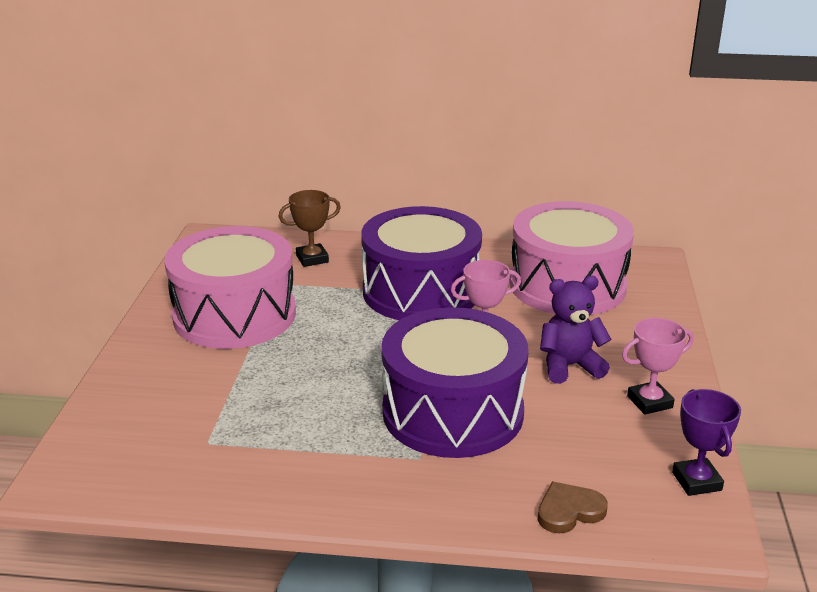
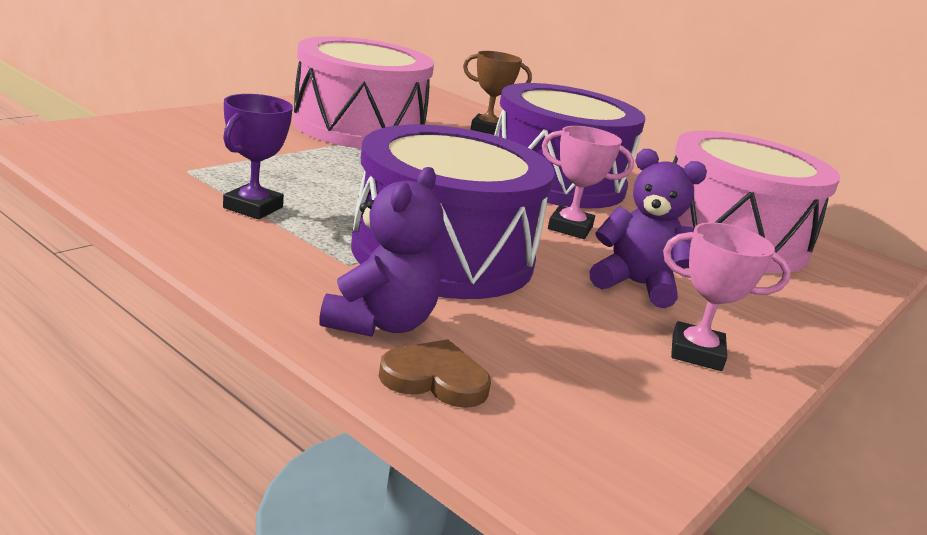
camera: 30 degrees right, 5 degrees down
(497, 492) = (380, 323): none -> purple teddy bear
(696, 481) = (653, 445): purple trophy -> purple trophy (253, 207)

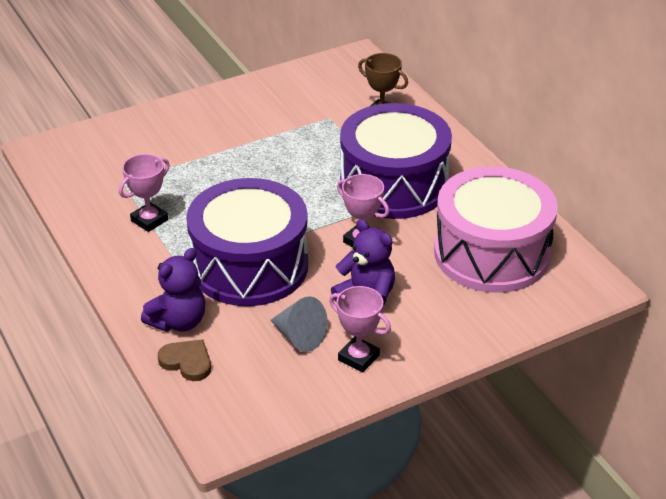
camera: 25 degrees right, 15 degrees up
(253, 207) = (149, 220): purple trophy -> pink trophy
(359, 127) = (269, 120): pink drum -> none
(587, 332) = (299, 336): none -> grey cone

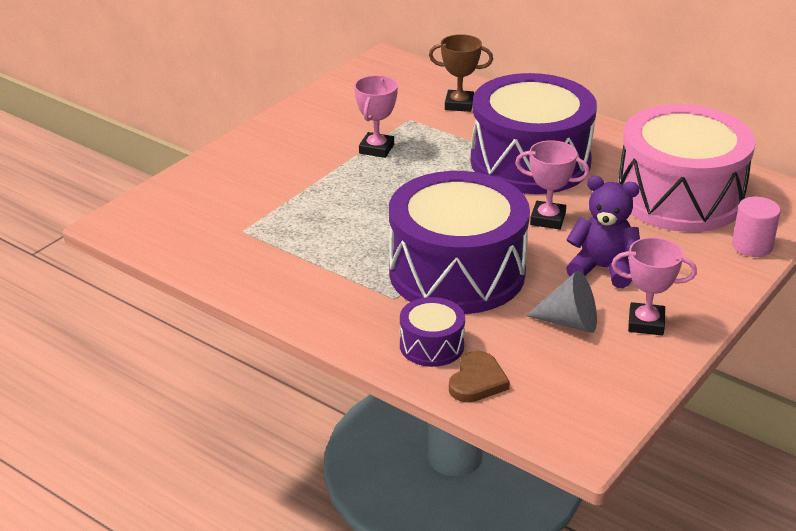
camera: 25 degrees left, 5 degrees down
(149, 220) = (308, 259): pink trophy -> pink trophy (376, 149)
(178, 322) = (431, 345): purple teddy bear -> purple drum
(187, 362) = (477, 381): brown heart -> brown heart turned 105 degrees clockwise
(512, 318) = (752, 246): none -> pink cylinder

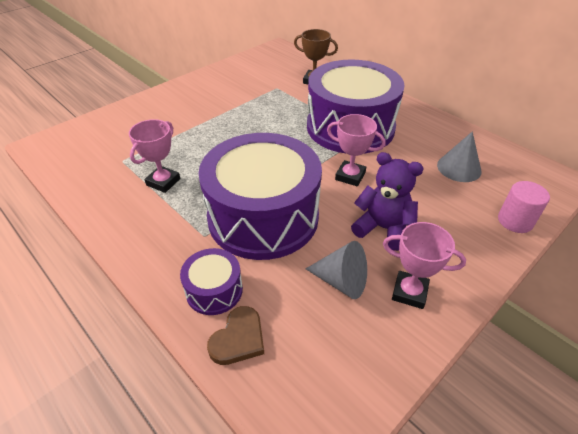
camera: 10 degrees right, 10 degrees up
(376, 149) = (245, 107): pink trophy -> pink trophy (163, 182)
(679, 197) = (459, 168): pink drum -> grey cone

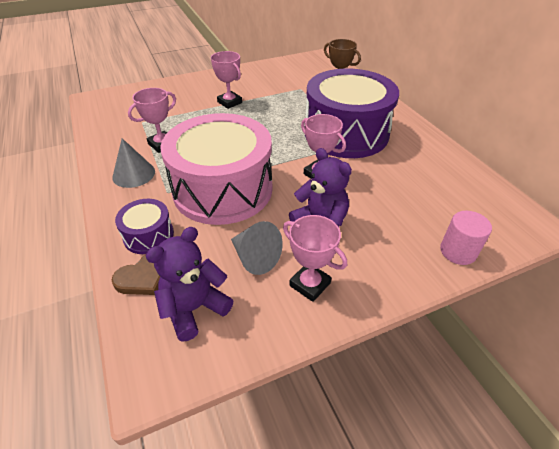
camera: 20 degrees right, 0 degrees up
(210, 117) = (229, 102): none -> pink trophy
(263, 217) = (223, 189): purple drum -> pink drum
(314, 354) = (194, 308): none -> purple teddy bear
(459, 168) = (430, 190): grey cone -> grey cone (134, 174)

